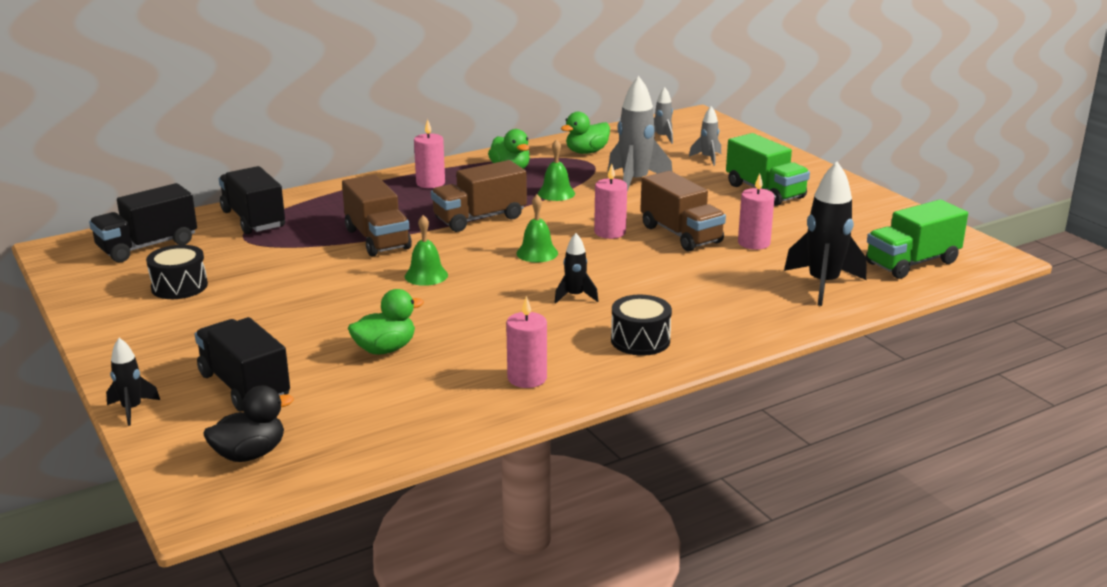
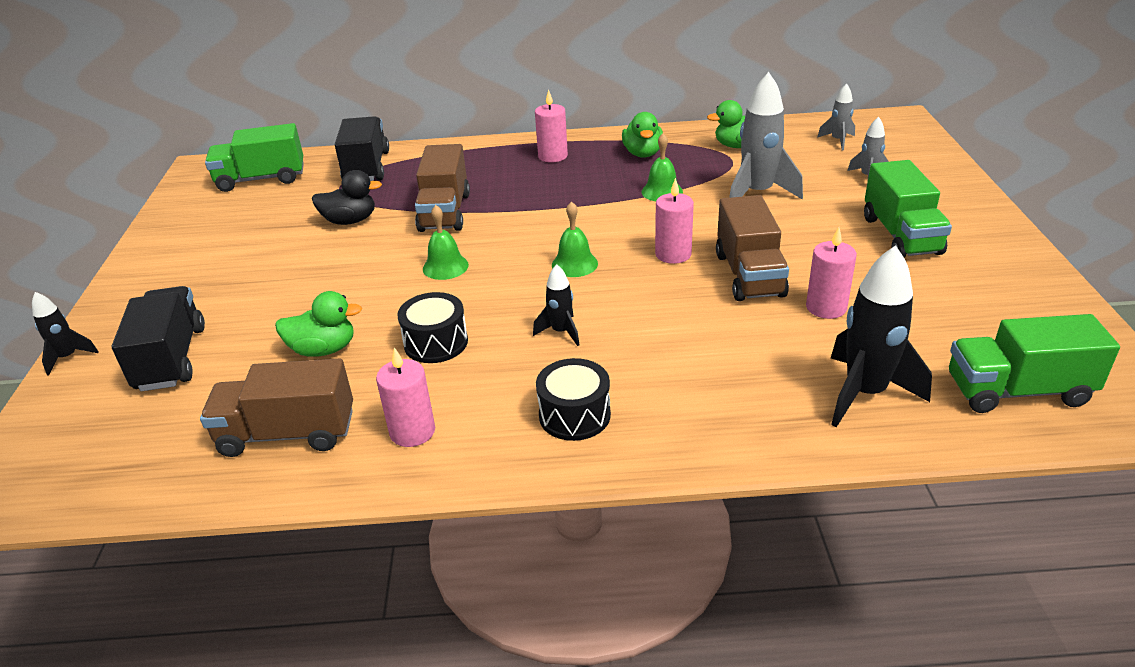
camera: 30 degrees right, 10 degrees up
(147, 246) = (261, 179): black truck -> green truck
(179, 286) = (240, 228): black drum -> black drum (436, 343)
(250, 454) = (92, 444): black duck -> black duck (350, 221)
(479, 218) = (559, 207): brown truck -> brown truck (287, 434)

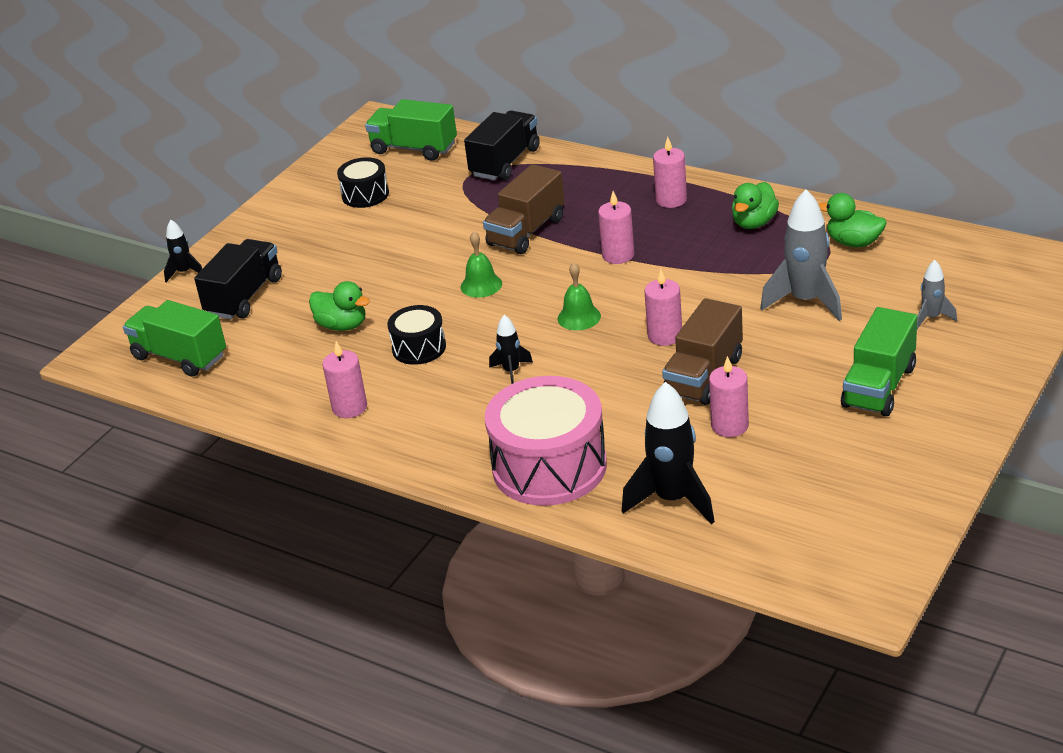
camera: 35 degrees right, 0 degrees up
(287, 434) = (275, 379): brown truck -> none
(350, 221) = (448, 216): black duck -> none
(553, 206) = (618, 255): none -> pink candle
(574, 415) = (459, 436): black drum -> black drum (365, 195)
(662, 191) = (725, 270): green bell -> none
(706, 409) = (549, 467): none -> pink drum
(838, 141) = (958, 268): grey rocket -> none
(1017, 391) = (787, 542): green truck -> green truck (180, 357)

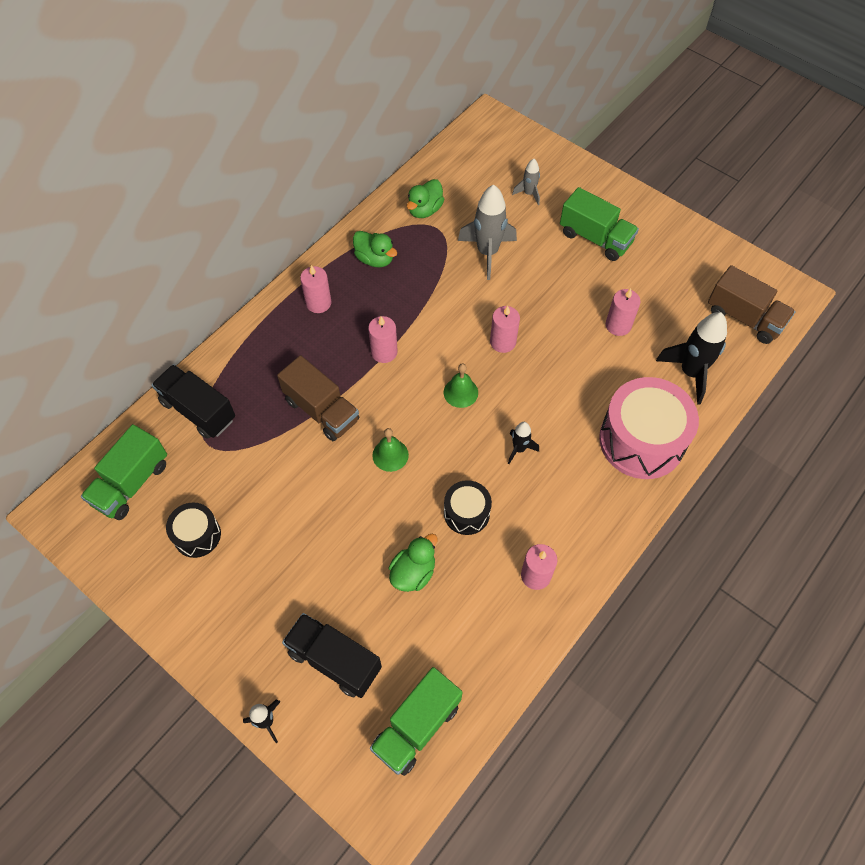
camera: 85 degrees left, 25 degrees up
(704, 376) = (558, 328): brown truck -> brown truck (744, 318)

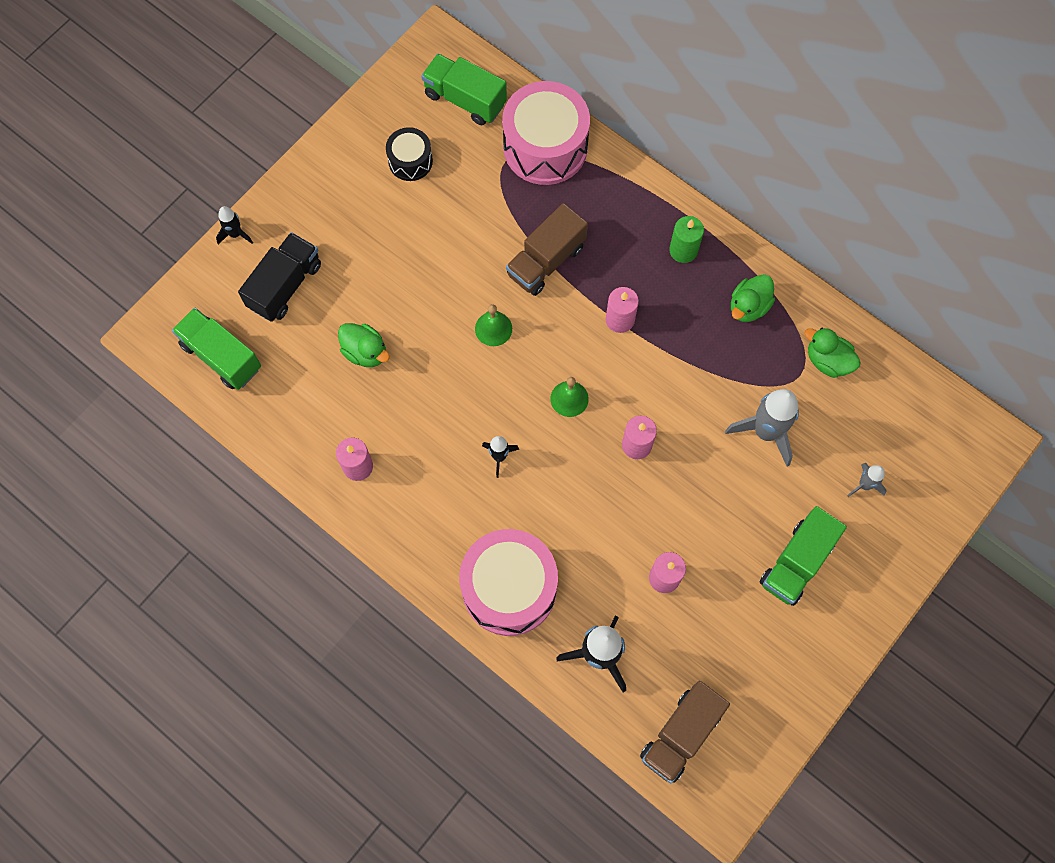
camera: 90 degrees right, 10 degrees up
(198, 410) = (545, 147): black truck -> pink drum
(318, 303) = (683, 250): pink candle -> green candle
(466, 513) = (427, 402): black drum -> none

